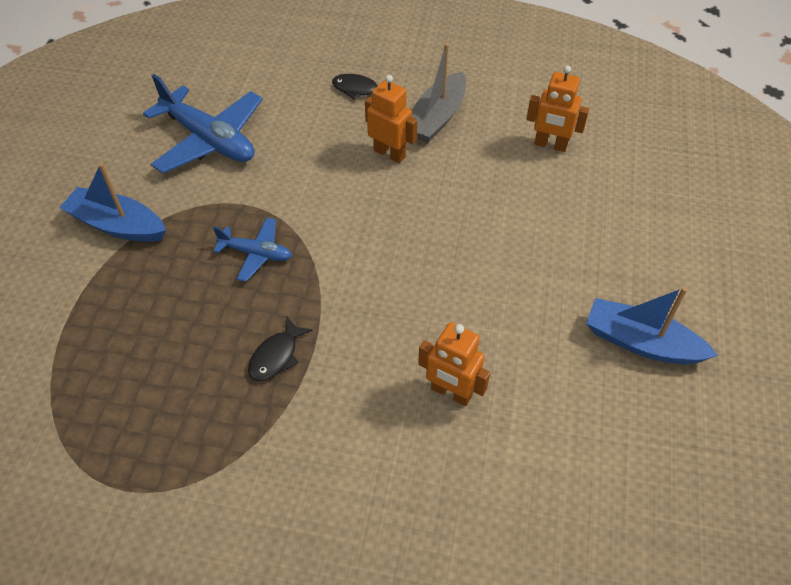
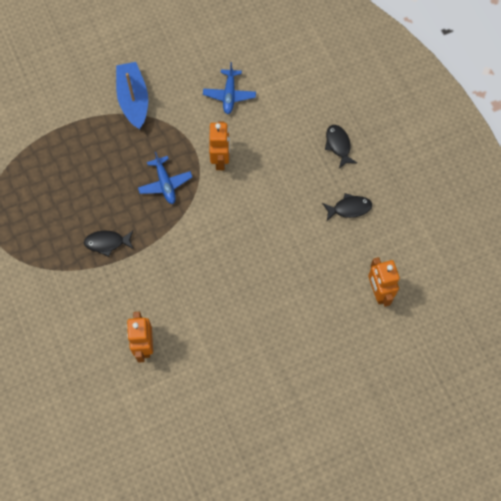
camera: 55 degrees right, 15 degrees up
(209, 140) = (229, 95): blue plane -> blue plane, size x0.54
(389, 153) = (295, 201): orange robot -> orange robot (220, 159)
(437, 118) = (349, 208): grey boat -> black fish
(641, 342) = (250, 430): blue boat -> none

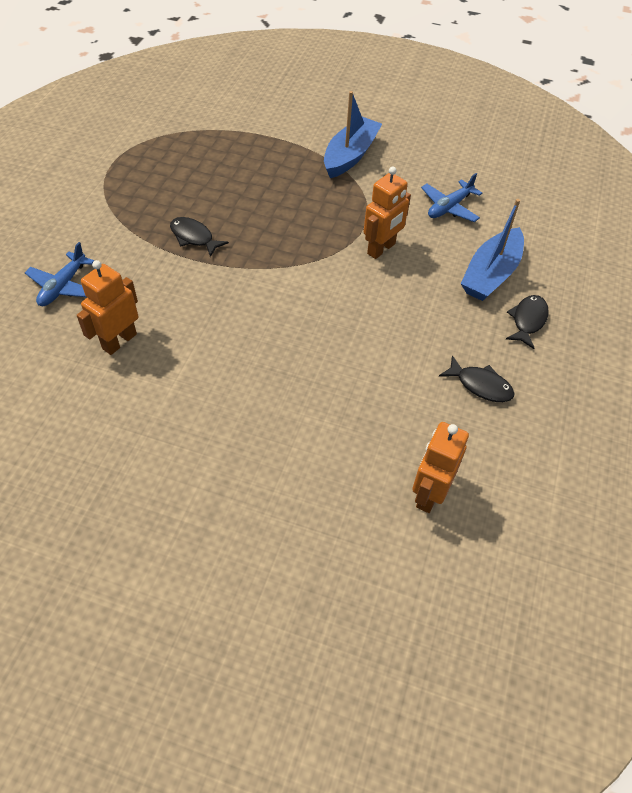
camera: 40 degrees right, 15 degrees down
(165, 183) = (304, 231): blue plane -> blue plane (63, 286)
(294, 128) = (490, 274): none -> blue boat

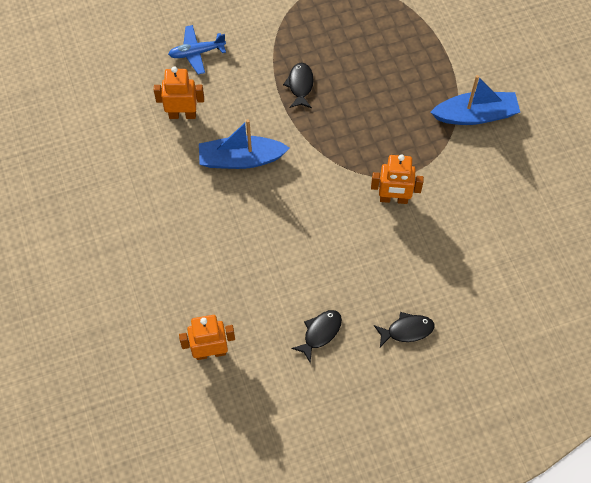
camera: 55 degrees right, 10 degrees up
(449, 207) = (480, 214): blue plane -> none
(480, 385) = (320, 333): black fish -> black fish turned 135 degrees counterclockwise
(490, 274) = (432, 282): blue boat -> blue boat (241, 159)

